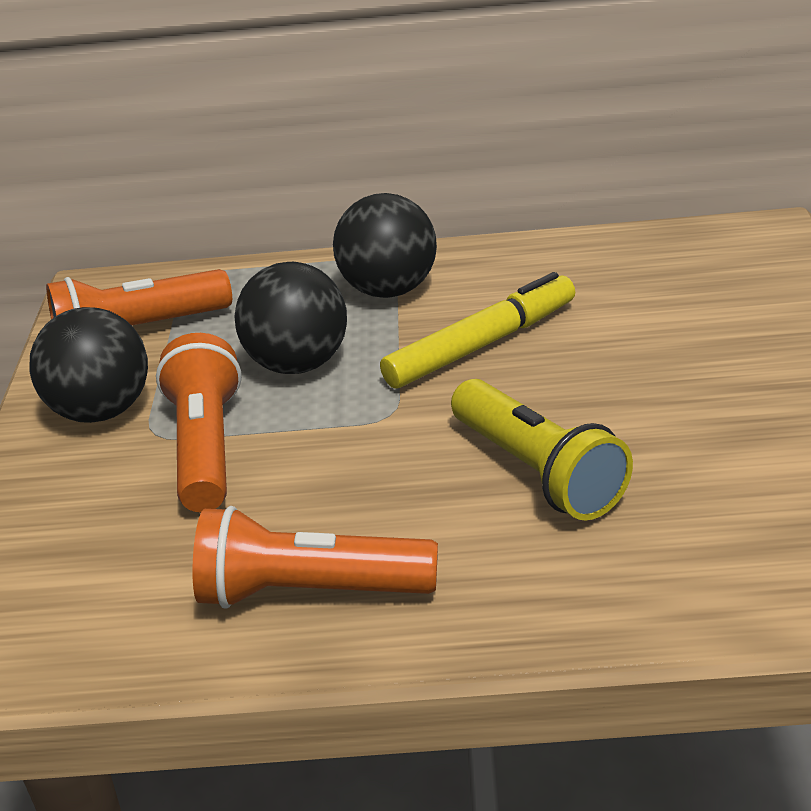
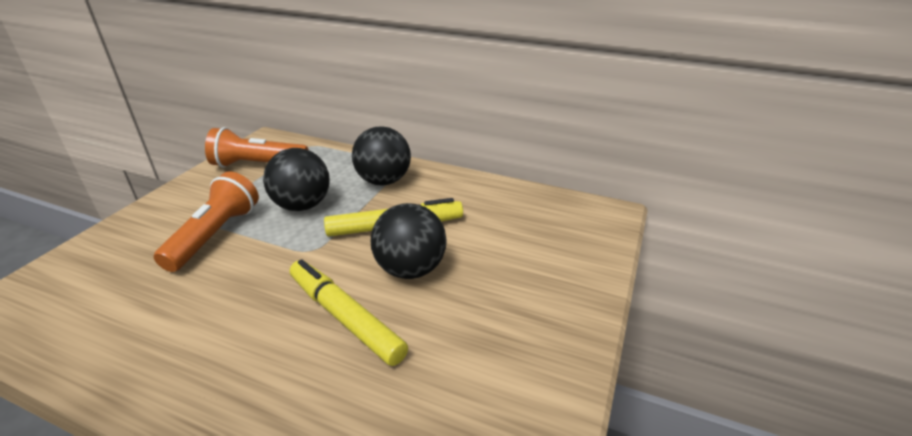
camera: 20 degrees right, 0 degrees up
(102, 411) = (198, 199): black ball -> black ball (410, 269)
(309, 592) = (159, 343): orange flashlight -> none
(538, 472) = (345, 317): yellow flashlight -> yellow marker

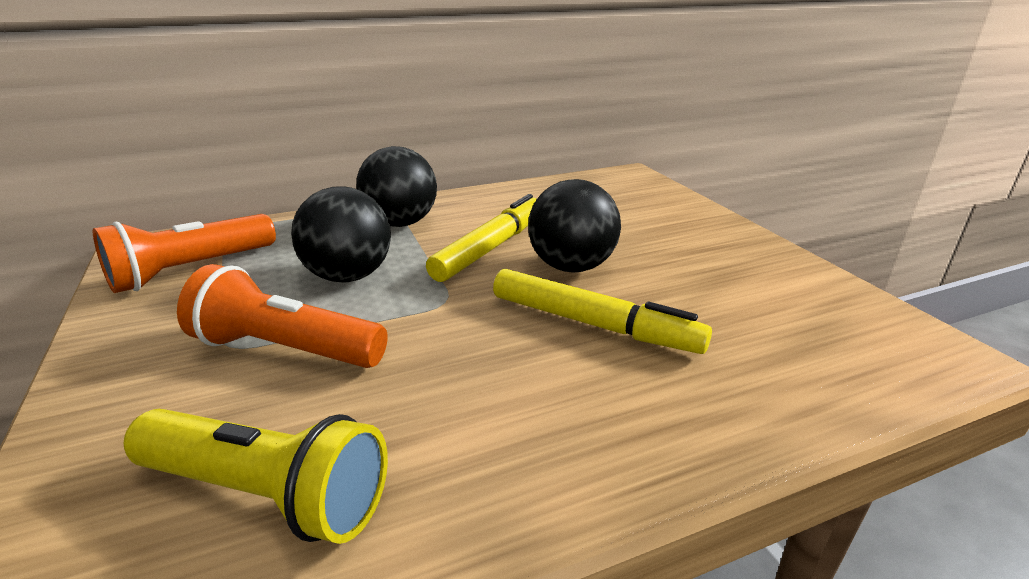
camera: 45 degrees left, 5 degrees down
(107, 302) = (268, 493): none -> yellow flashlight
(215, 235) = (285, 349): orange flashlight -> orange flashlight turned 45 degrees counterclockwise
(345, 317) = (593, 324): yellow marker -> yellow marker turned 150 degrees counterclockwise

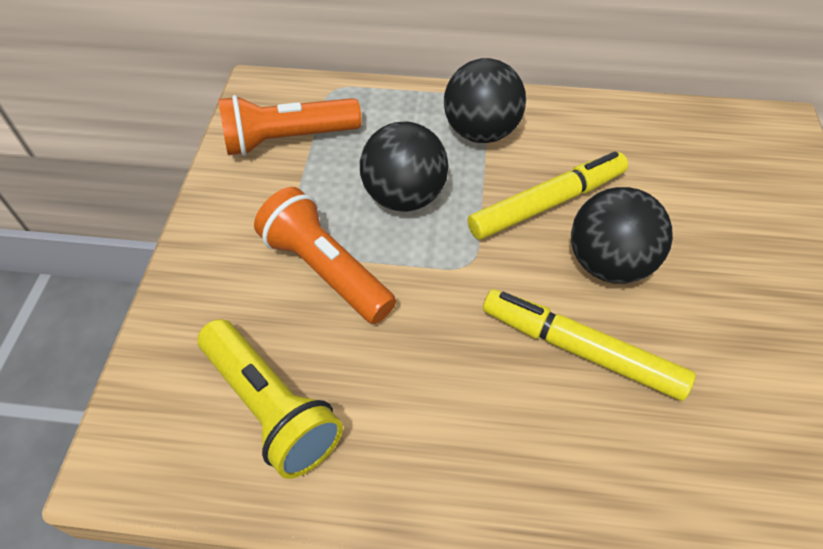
camera: 30 degrees right, 25 degrees up
(593, 324) = (580, 350): yellow marker -> yellow marker turned 150 degrees clockwise

